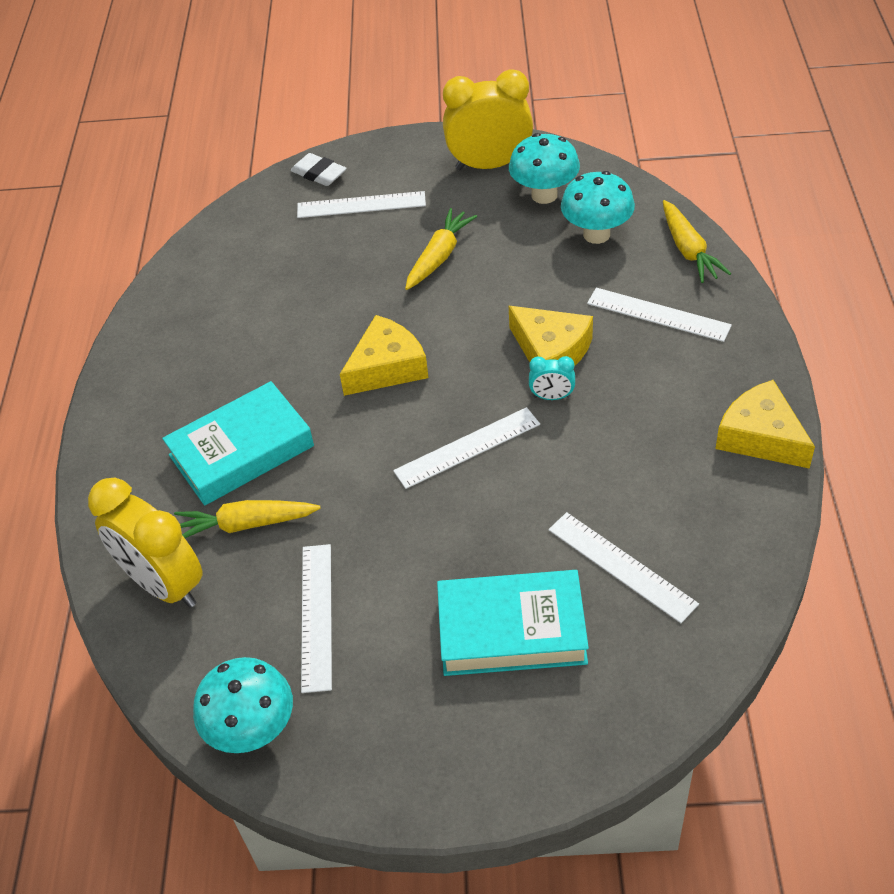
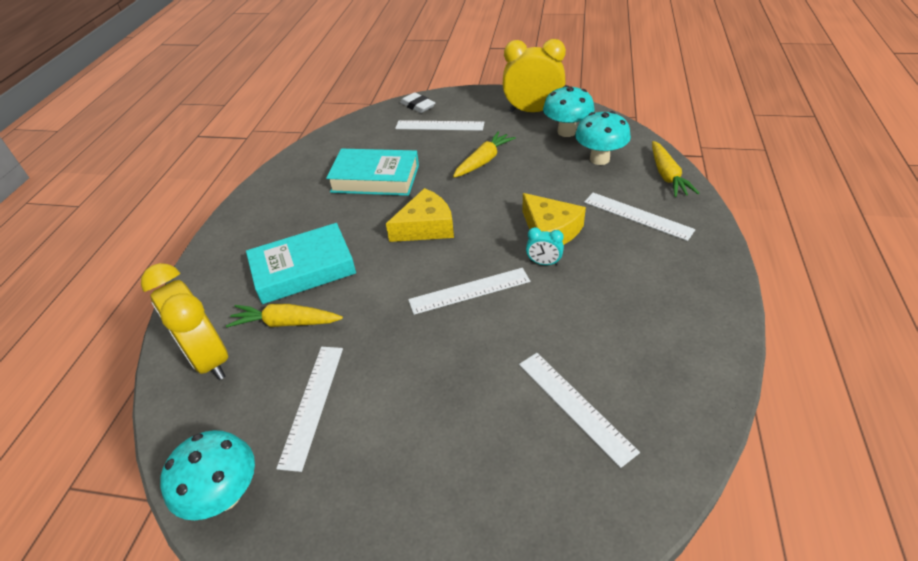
camera: 10 degrees right, 5 degrees down
(511, 630) = (468, 446): turquoise book -> turquoise book (375, 178)
(760, 436) = (711, 316): yellow cheese -> none

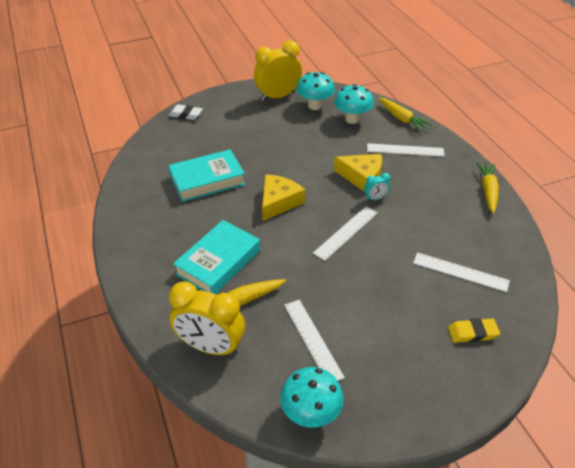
camera: 35 degrees left, 0 degrees up
(439, 126) = (218, 126): white ruler -> none
(484, 161) = (276, 143): yellow carrot -> yellow carrot (488, 191)
(516, 502) = (472, 333): none -> yellow eraser

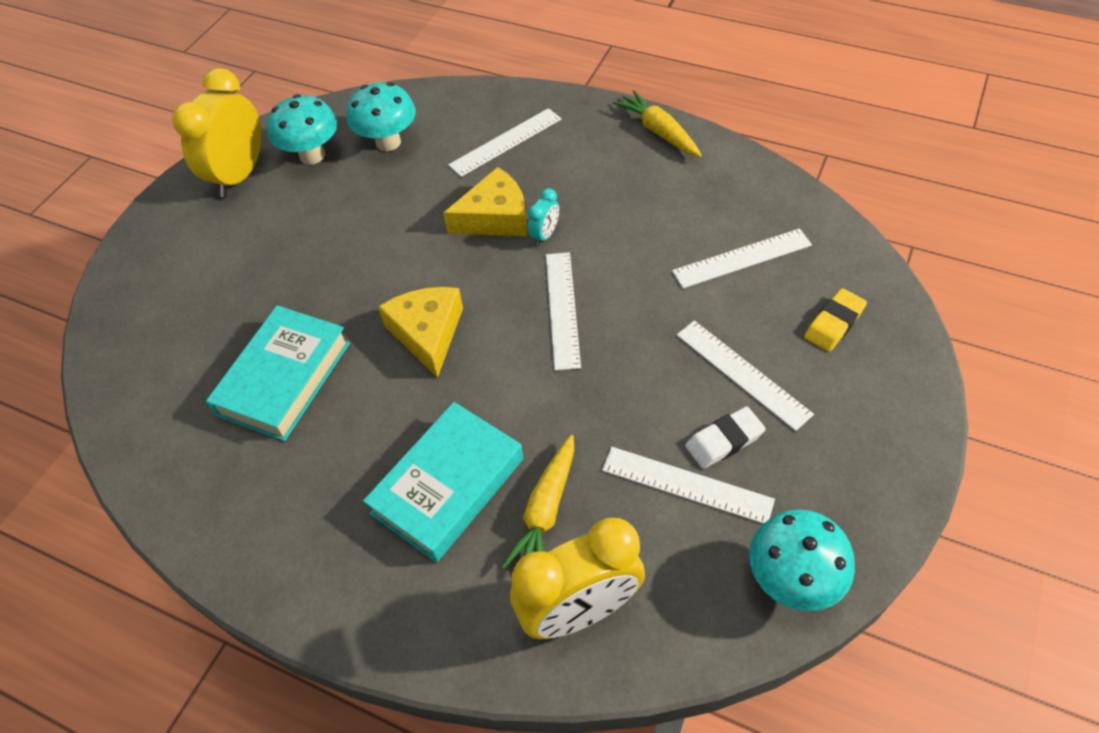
camera: 40 degrees left, 10 degrees up
(186, 114) = (121, 300): white eraser -> white eraser (724, 441)
(218, 262) = (447, 486): turquoise book -> turquoise book turned 45 degrees clockwise
(396, 318) = (742, 374): none -> white ruler
(402, 119) = (452, 100): yellow carrot -> none

